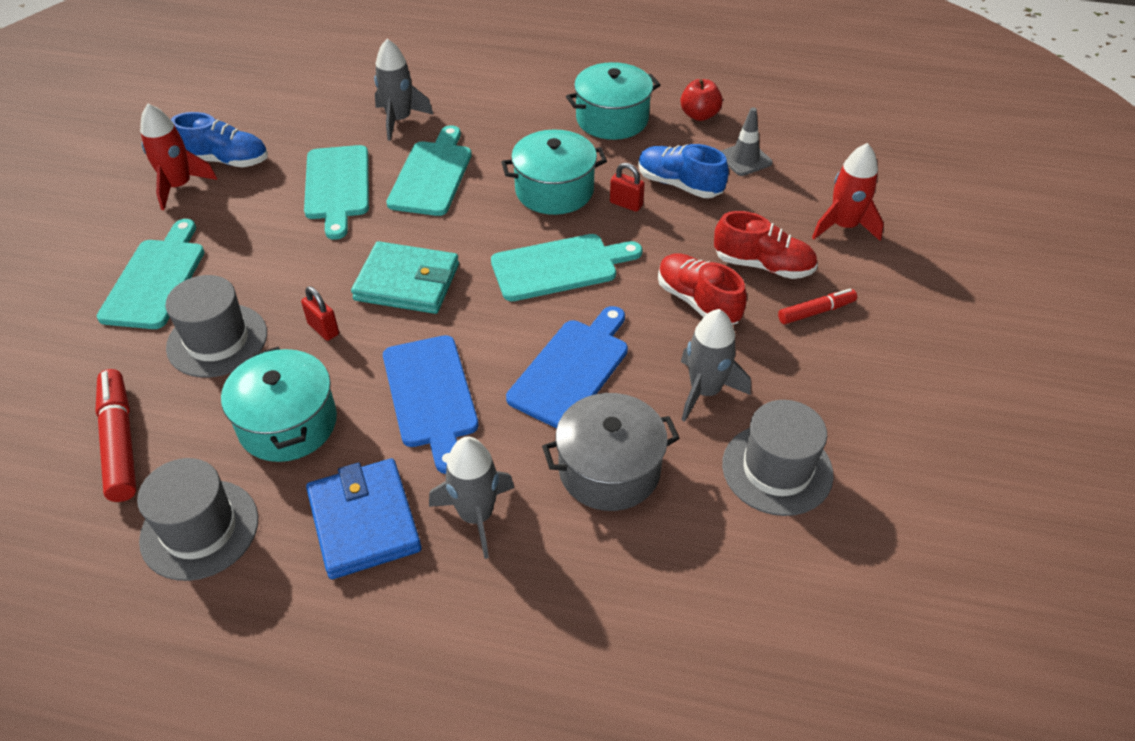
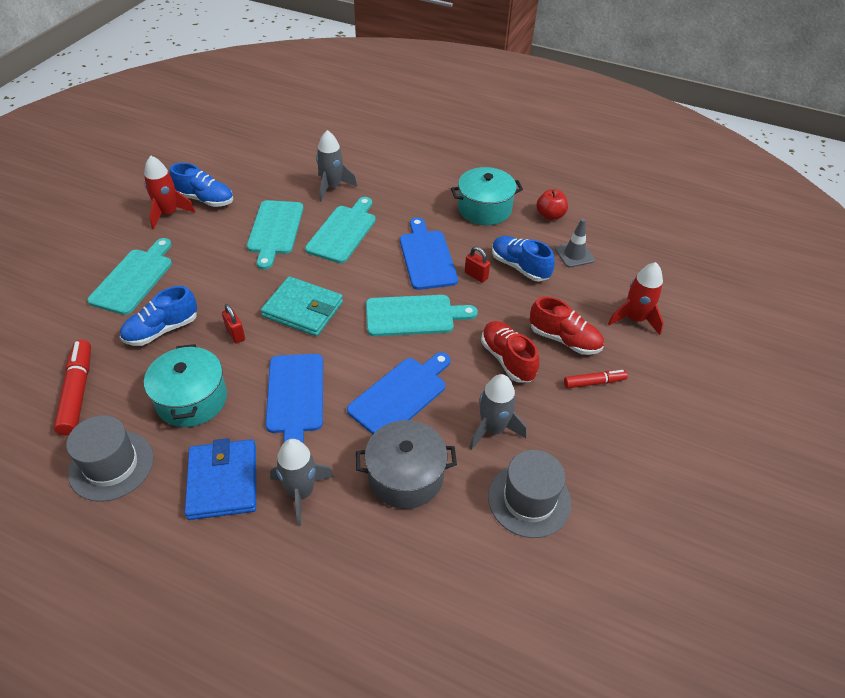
camera: 10 degrees right, 0 degrees up
(217, 340) = (162, 330): grey hat -> blue shoe
(554, 190) = (427, 257): turquoise pot -> blue cutting board

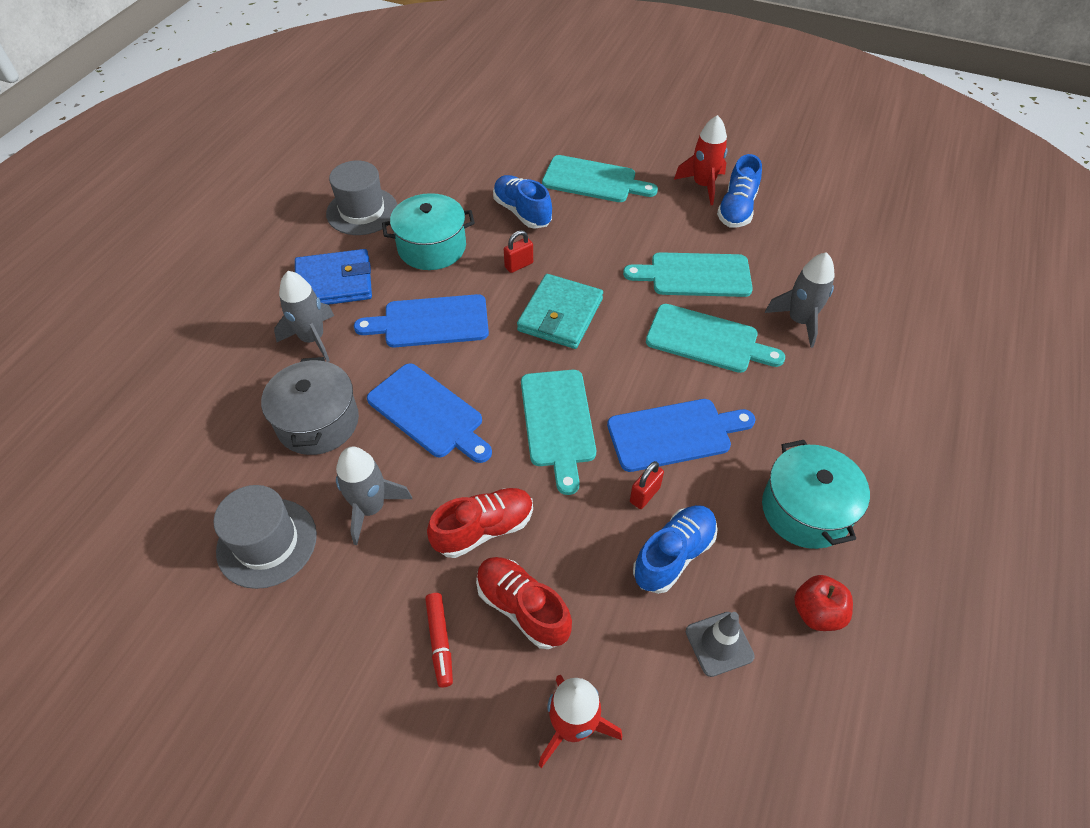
camera: 90 degrees right, 5 degrees up
(78, 392) = (444, 176): red marker -> none
(564, 339) = (522, 608): red shoe -> red shoe turned 105 degrees clockwise

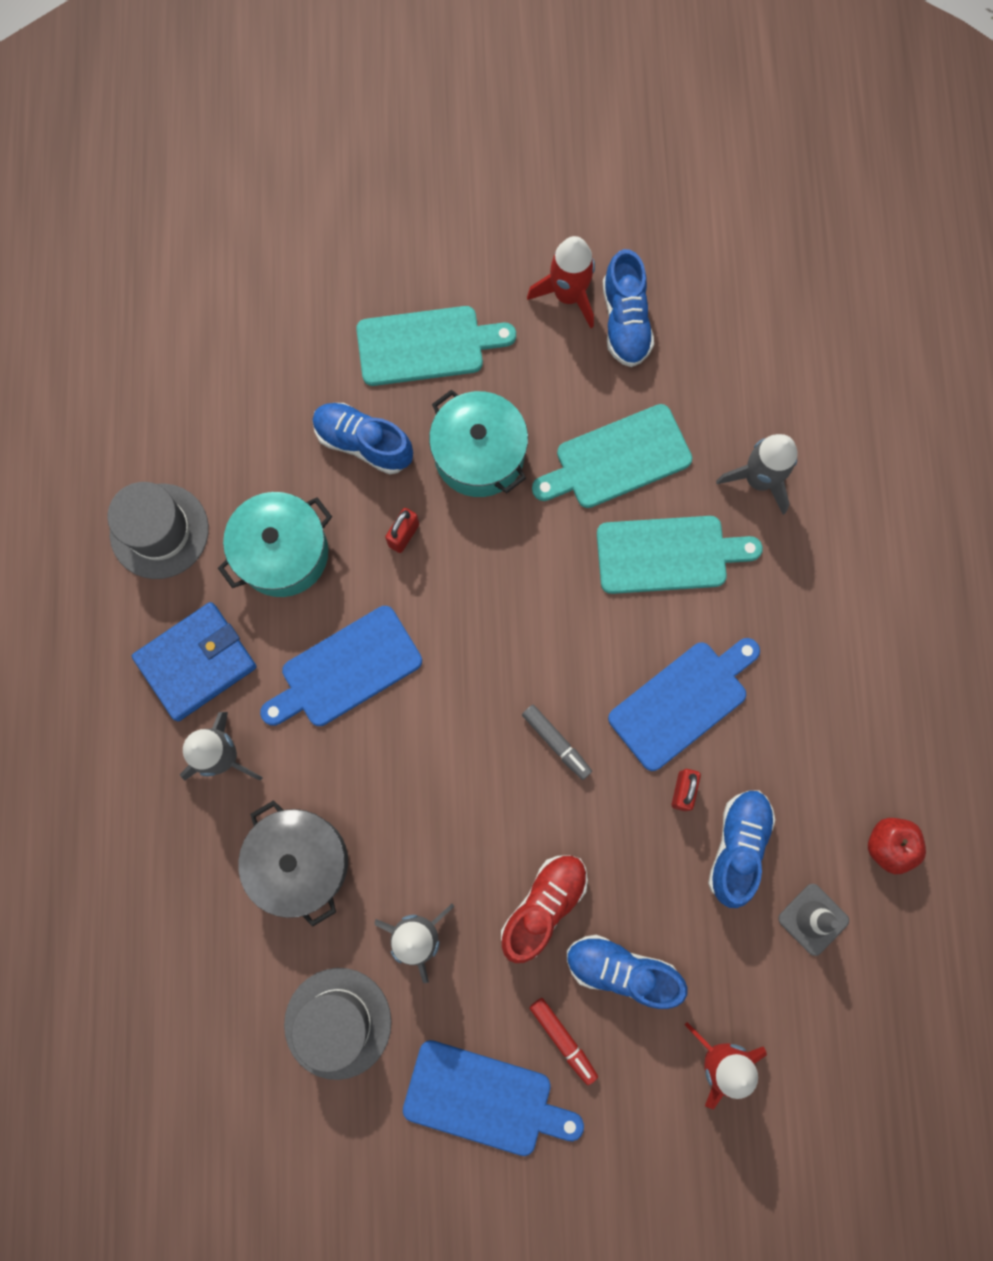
camera: 25 degrees left, 25 degrees up
(429, 413) = (413, 795): blue cutting board -> blue cutting board (484, 1099)
(522, 608) = (621, 970): red shoe -> blue shoe
(558, 422) = (556, 743): turquoise cutting board -> grey marker
(560, 315) = (489, 591): turquoise wallet -> none
(805, 510) = (843, 735): turquoise pot -> turquoise pot (479, 455)

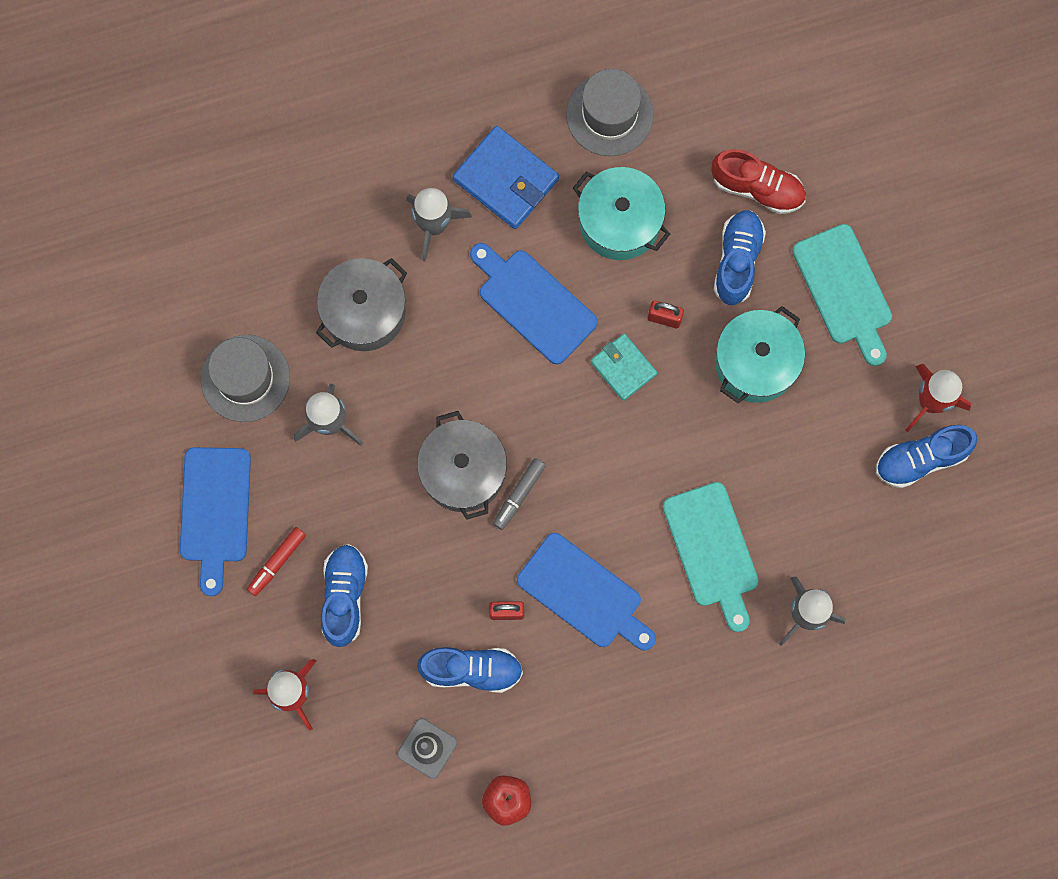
camera: 75 degrees right, 0 degrees up
(446, 593) = (623, 368): none -> turquoise wallet
(513, 797) = (463, 471): none -> grey pot
(543, 905) = (380, 519): red shoe -> red shoe (757, 188)
(617, 459) = (787, 484): turquoise cutting board -> none

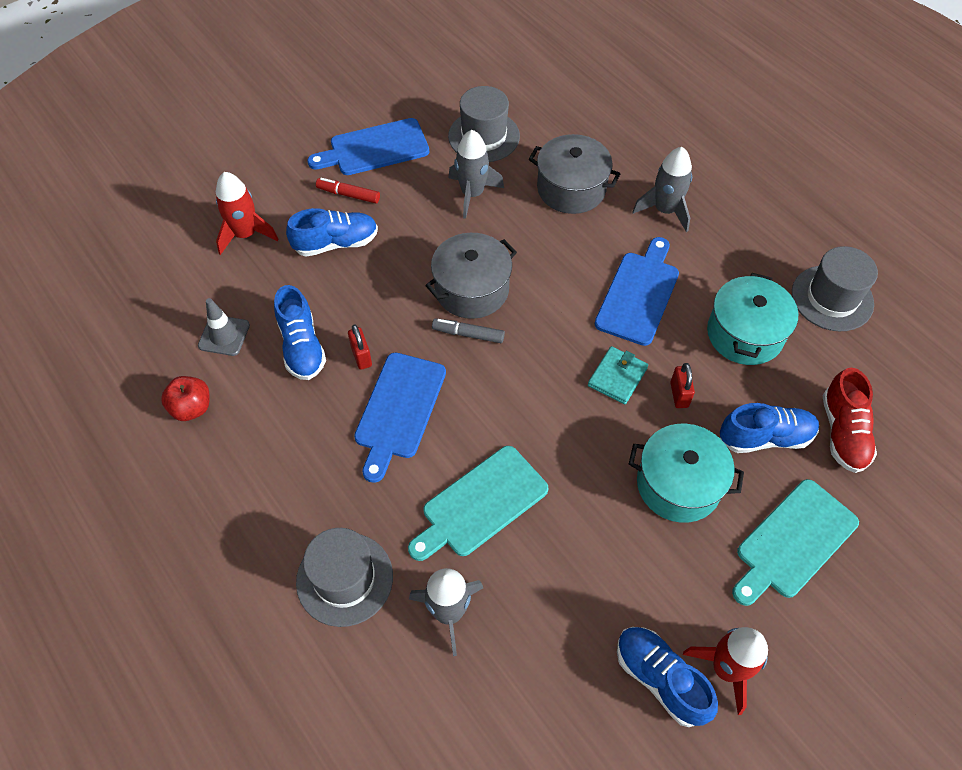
camera: 70 degrees right, 20 degrees down
(506, 179) = (730, 244): blue wallet -> none
(742, 697) = (344, 579): none -> grey hat

